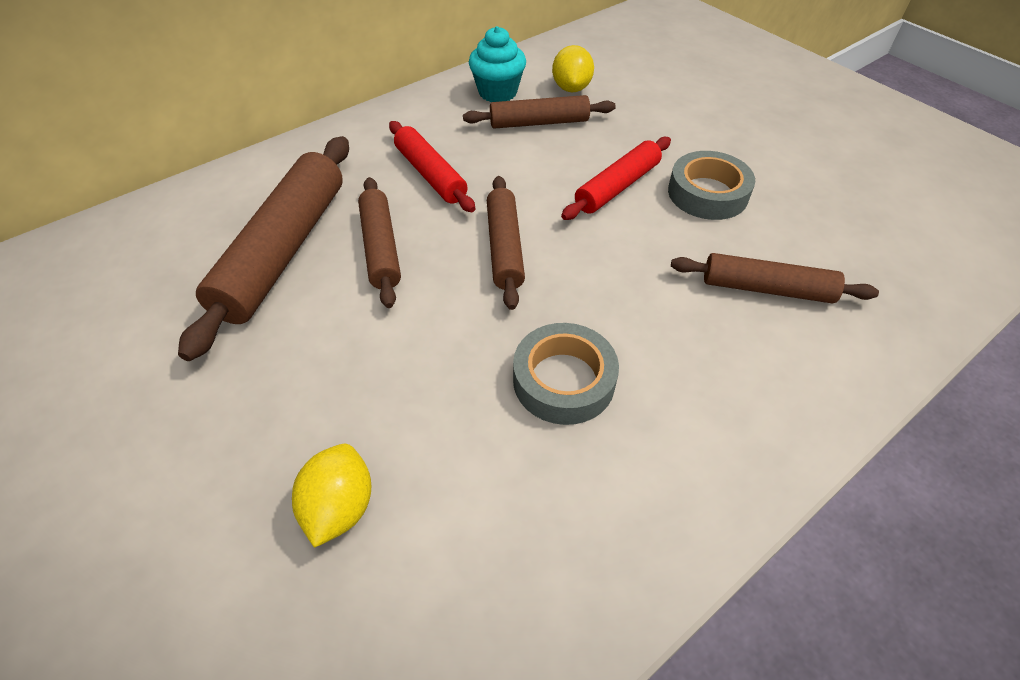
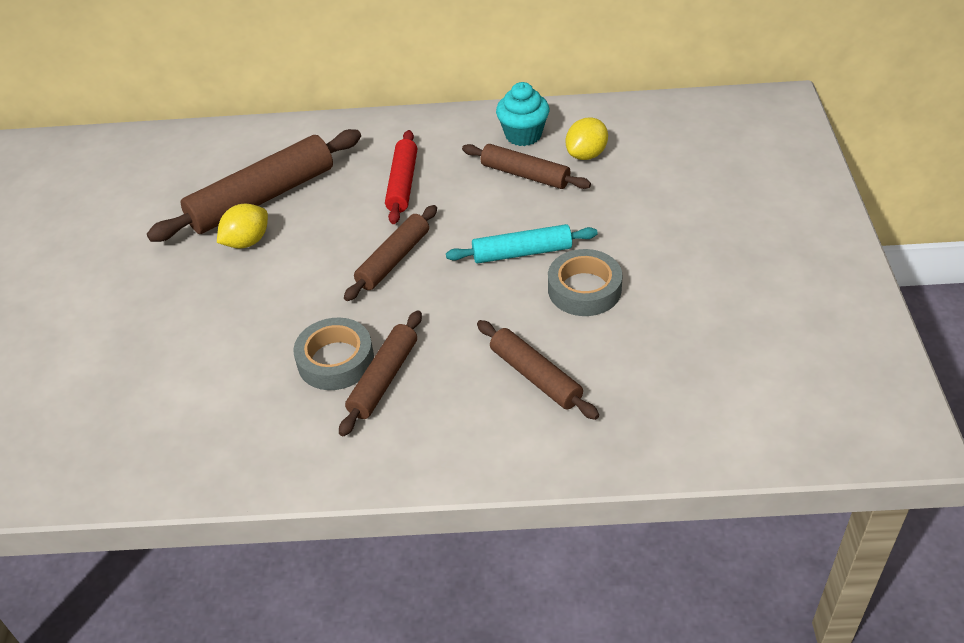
camera: 40 degrees right, 5 degrees down
(340, 507) = (158, 359): yellow lemon -> yellow lemon (247, 241)
(381, 248) = (319, 223): brown rolling pin -> brown rolling pin (384, 379)
(617, 187) = (522, 253): red rolling pin -> turquoise rolling pin

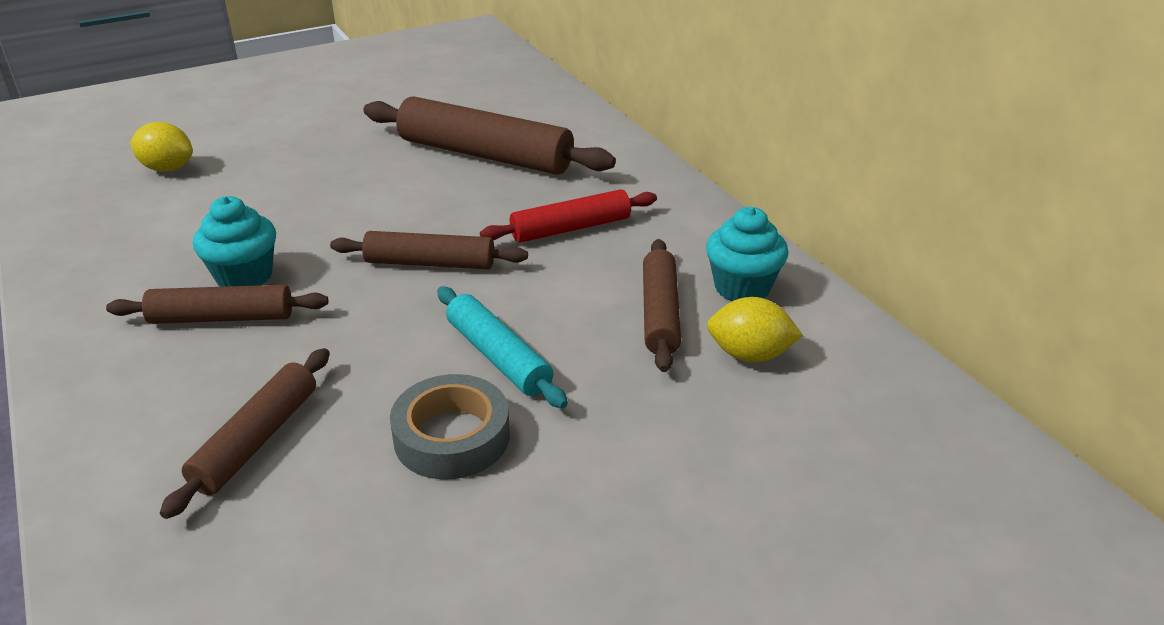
camera: 60 degrees right, 10 degrees down
(247, 241) = (411, 168): yellow lemon -> yellow lemon (167, 168)
(335, 360) = (244, 276): grey tape -> turquoise cupcake

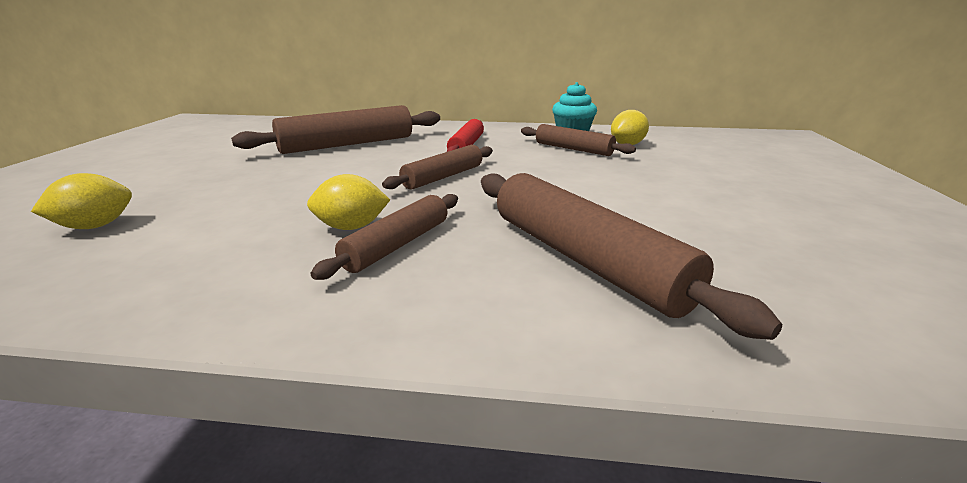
camera: 55 degrees left, 10 degrees down
(244, 276) = (351, 227): turquoise cupcake -> yellow lemon
(256, 440) = (584, 260): brown rolling pin -> brown rolling pin, size x1.69
(452, 437) = (637, 206): grey tape -> none
(498, 357) = (569, 182): turquoise rolling pin -> none

